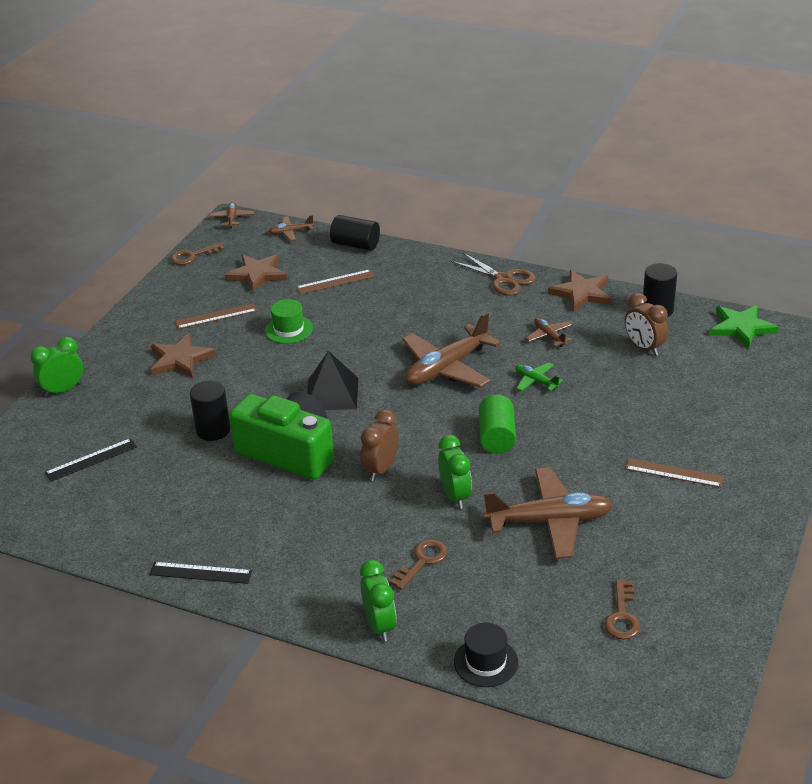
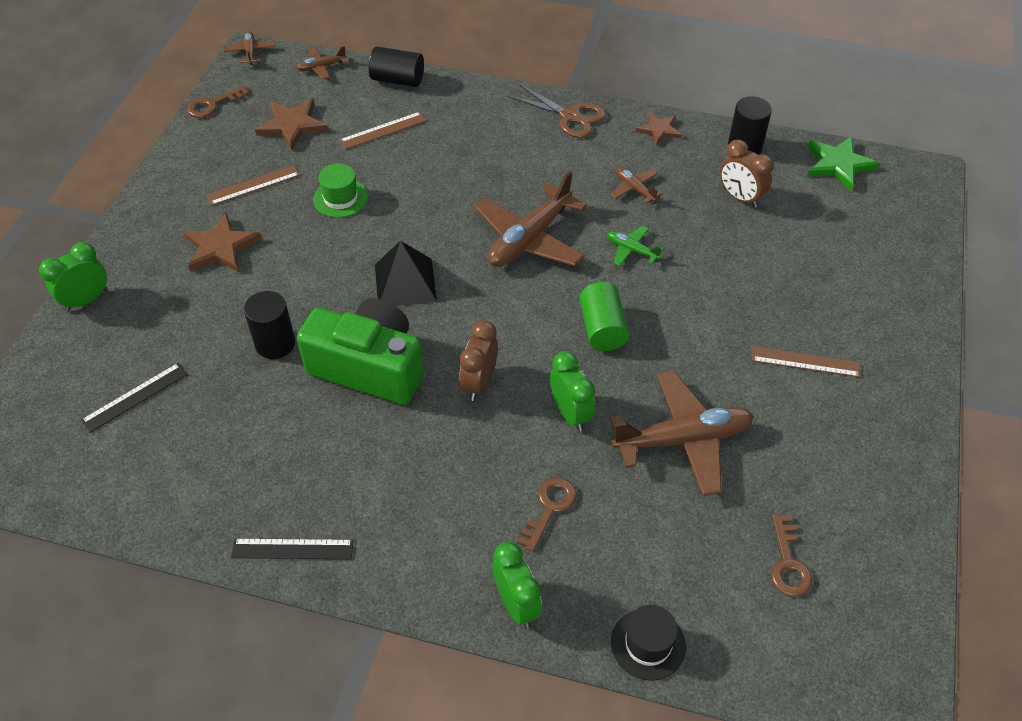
camera: 10 degrees left, 15 degrees up
(582, 293) = (659, 130): brown star -> brown star, size x0.64

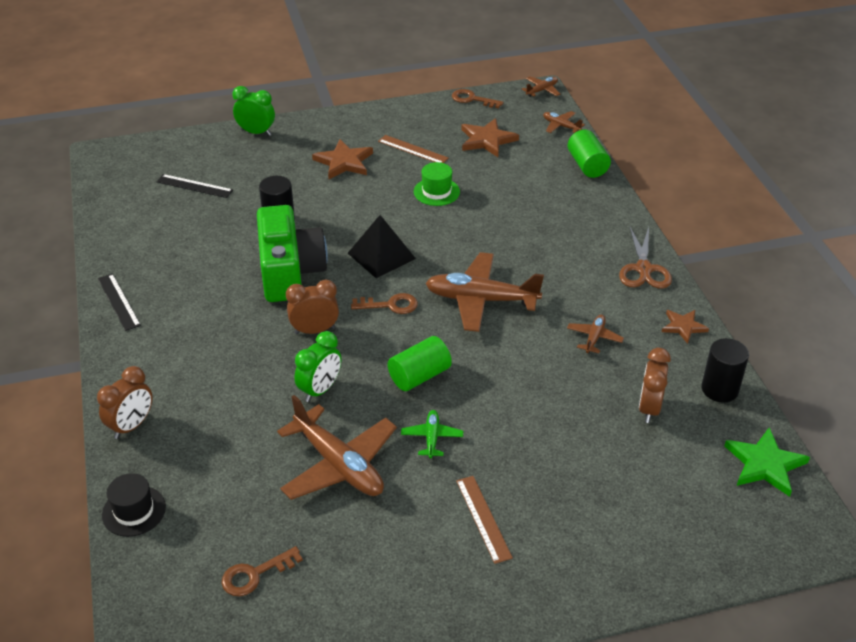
camera: 60 degrees right, 10 degrees down
(383, 130) = (525, 181): brown ruler -> none
(397, 80) = (587, 165): black cylinder -> green cylinder
(516, 604) = (131, 426): green clock -> brown clock
(549, 508) = (224, 412): brown key -> brown key (390, 305)
(631, 250) = (520, 362): green plane -> green plane (432, 438)

